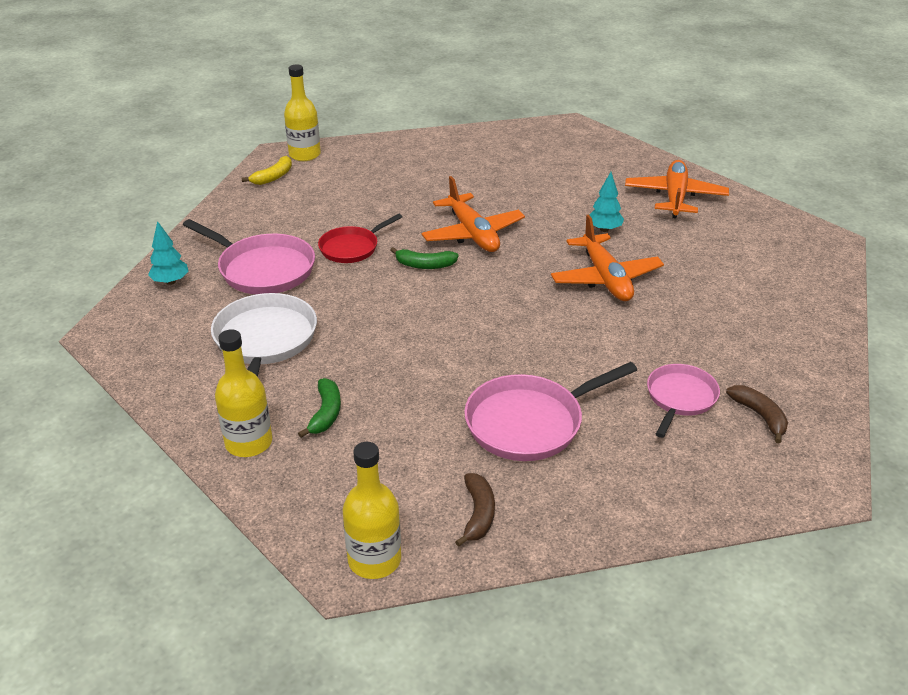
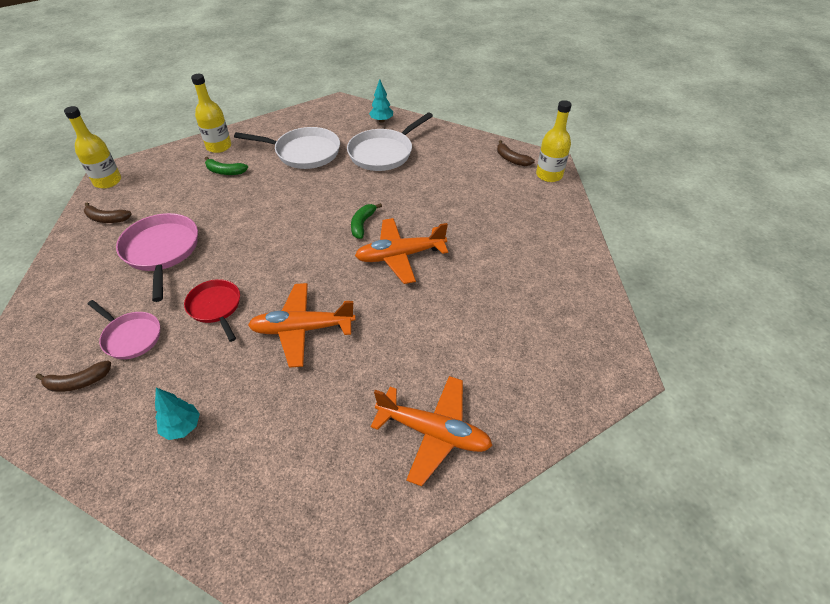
camera: 100 degrees right, 10 degrees up
(262, 269) = (383, 153): pink pan -> white pan
(273, 177) = (511, 159): yellow banana -> brown banana
(352, 248) = (398, 191): red pan -> red pan (216, 307)
(604, 229) = (383, 348): turquoise tree -> turquoise tree (182, 427)

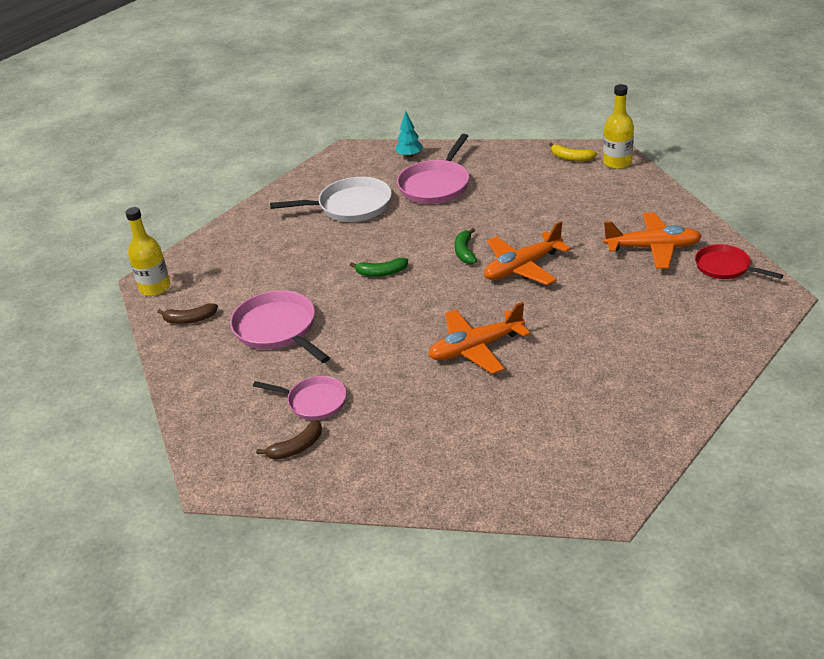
camera: 15 degrees left, 10 degrees down
(182, 427) = (427, 446): turquoise tree -> none
(216, 307) = (377, 356): red pan -> red pan (725, 267)
(219, 146) = (250, 224): yellow bottle -> none
(225, 171) = (279, 245): green banana -> green banana (381, 273)
(383, 153) = (436, 185): white pan -> pink pan
(433, 432) = (649, 383): orange plane -> orange plane (652, 248)
(511, 159) = (571, 158): brown banana -> yellow banana

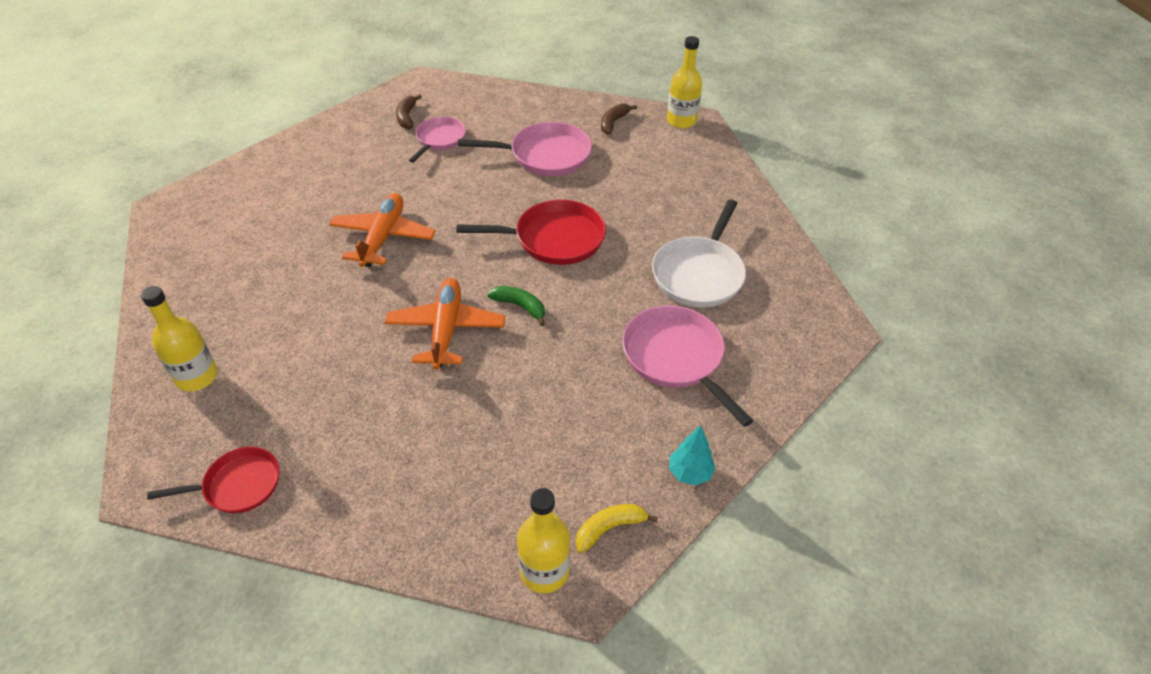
camera: 120 degrees right, 10 degrees up
(314, 401) = (439, 139): pink pan -> pink pan turned 150 degrees clockwise
(381, 273) = (554, 239): green banana -> red pan
(409, 156) = (772, 374): turquoise tree -> turquoise tree (689, 473)
(652, 248) = (345, 451): orange plane -> none
(701, 337) = (197, 376): none -> yellow bottle

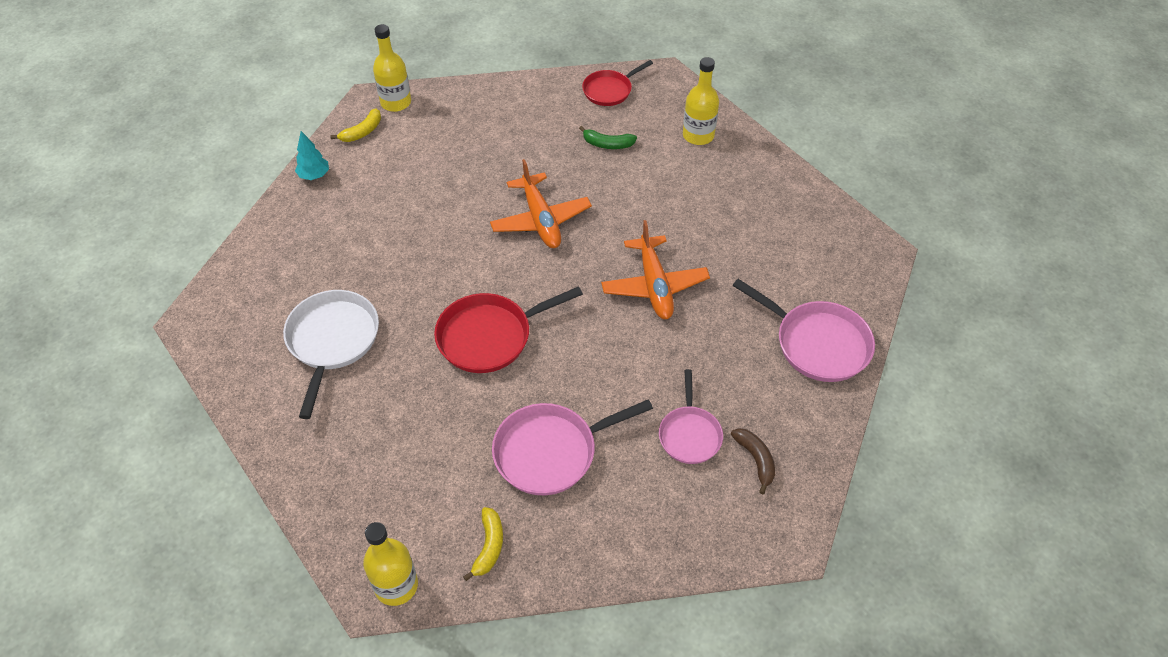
camera: 160 degrees right, 5 degrees up
(520, 306) = (489, 257): green banana -> green banana (607, 144)
(613, 122) = (489, 546): brown banana -> yellow banana
(676, 358) = (339, 252): pink pan -> pink pan (817, 343)

